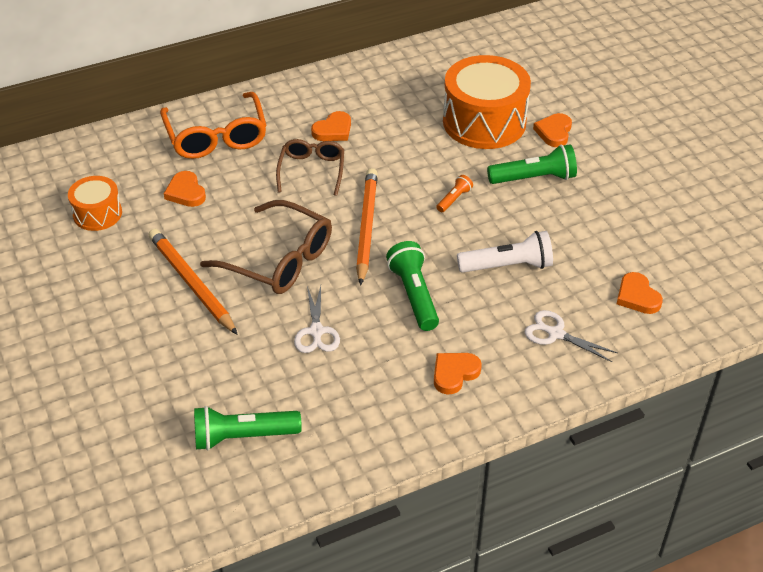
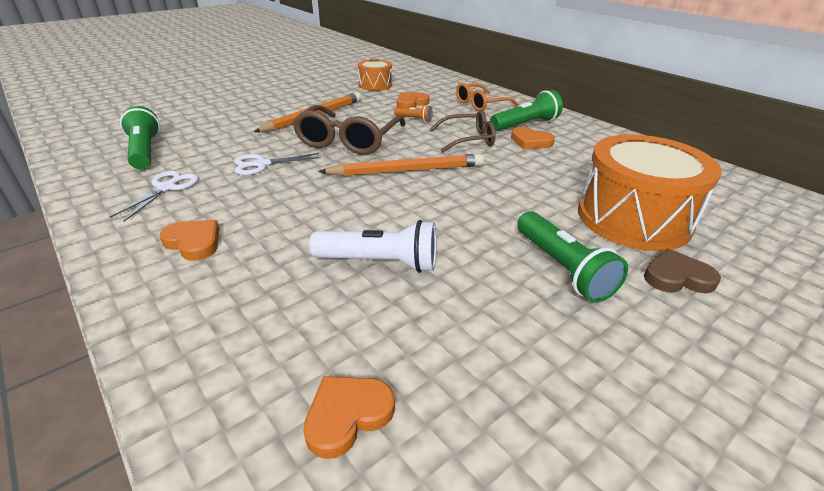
camera: 75 degrees right, 10 degrees down
(216, 136) = (481, 104): orange glasses -> orange glasses, size x0.64
(414, 295) = (316, 205): green flashlight -> green flashlight (525, 125)
(454, 199) = (478, 212): orange flashlight -> orange flashlight (414, 119)
(507, 266) = (380, 262): white flashlight -> white flashlight turned 60 degrees counterclockwise
(554, 132) = (677, 277): orange heart -> brown heart
(556, 334) = (255, 319): white scissors -> white scissors (166, 188)

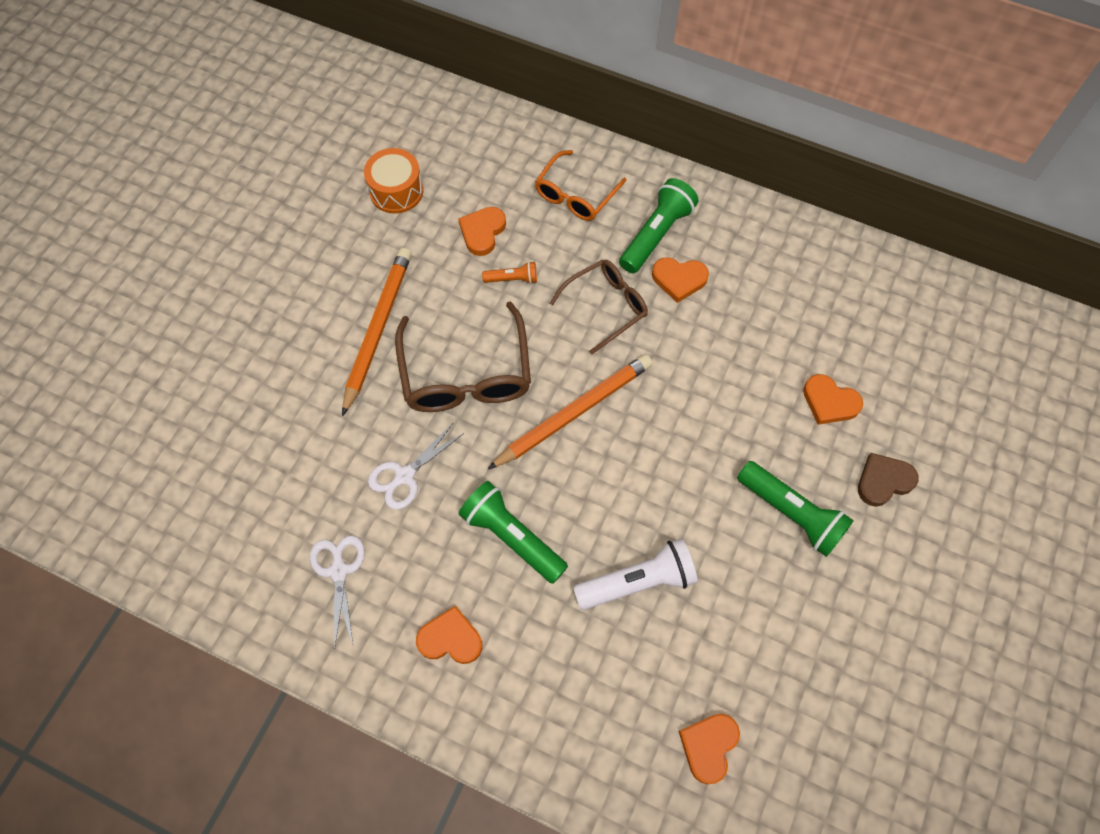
camera: 25 degrees left, 30 degrees up
(145, 151) = (237, 515): green flashlight -> green flashlight (512, 537)
(633, 218) = (829, 402): orange drum -> orange heart

